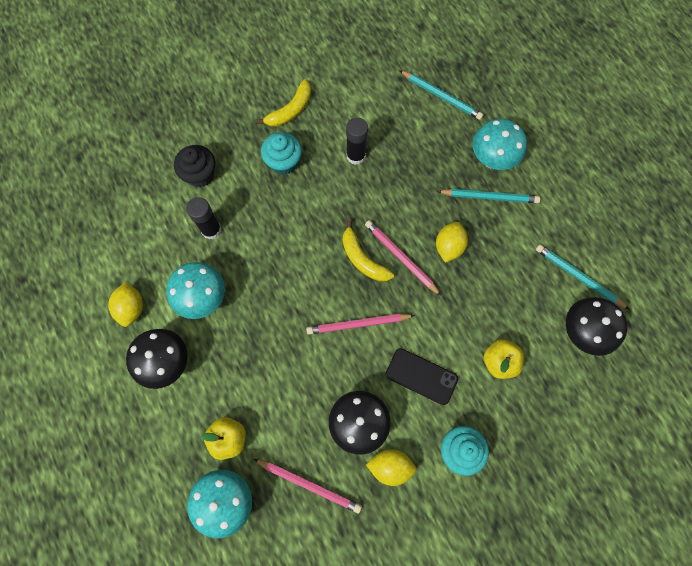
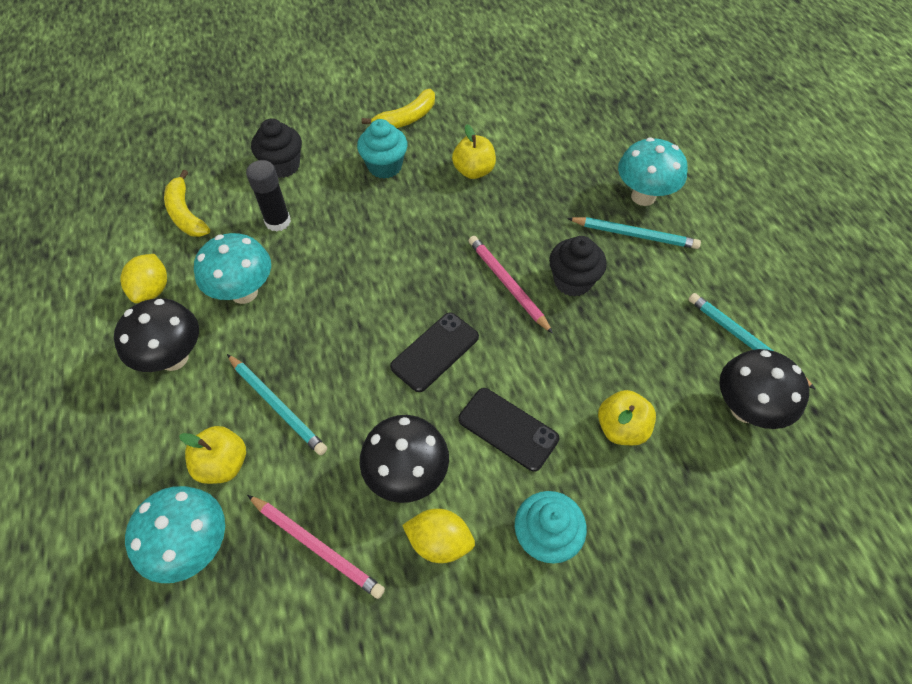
camera: 10 degrees right, 15 degrees down
(356, 156) = (474, 171): black glue stick -> yellow apple
(358, 324) = (435, 352): pink pencil -> black phone
(362, 259) = (457, 278): yellow banana -> yellow banana (186, 214)
(441, 96) = (589, 127): turquoise pencil -> turquoise pencil (277, 405)
(448, 246) = (572, 281): yellow lemon -> black cupcake

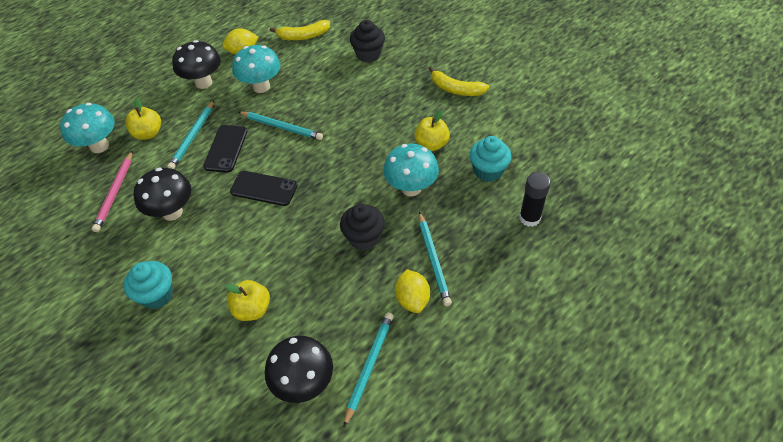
camera: 65 degrees right, 5 degrees down
(186, 214) = (303, 36): yellow banana -> yellow banana turned 135 degrees counterclockwise
(278, 221) = (322, 74): black glue stick -> black glue stick (529, 218)
(340, 296) = (281, 127): none -> turquoise pencil
(385, 166) = (402, 99): turquoise cupcake -> turquoise cupcake (488, 171)
(439, 542) = (136, 245): yellow lemon -> yellow lemon (412, 299)
(507, 284) = (339, 203): pink pencil -> none
(508, 429) = (224, 247): black phone -> black phone (226, 149)
(643, 196) = (479, 252): turquoise mushroom -> turquoise mushroom (411, 188)

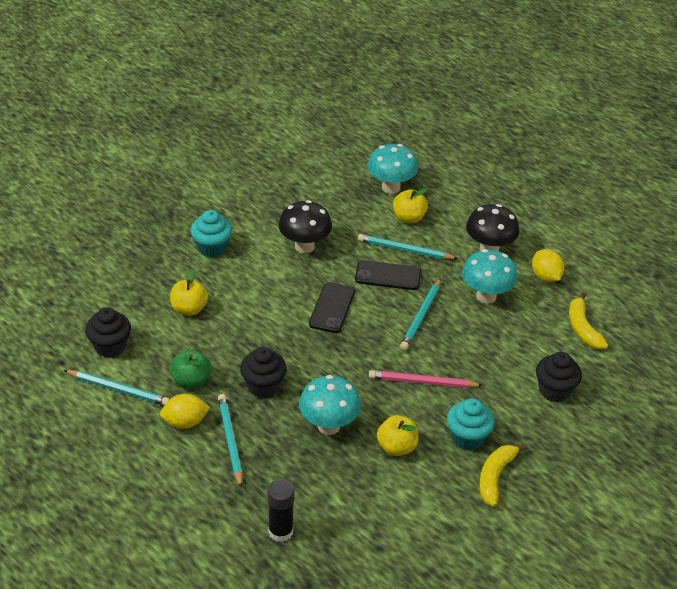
camera: 85 degrees right, 10 degrees down
(115, 193) = (330, 206): pink pencil -> pink pencil (422, 382)
(304, 383) = (110, 346): black mushroom -> black cupcake
(357, 299) = (191, 381): none -> green apple
(433, 260) = (230, 441): turquoise pencil -> turquoise pencil turned 90 degrees clockwise
(488, 171) = (353, 498): turquoise cupcake -> turquoise cupcake (467, 437)

